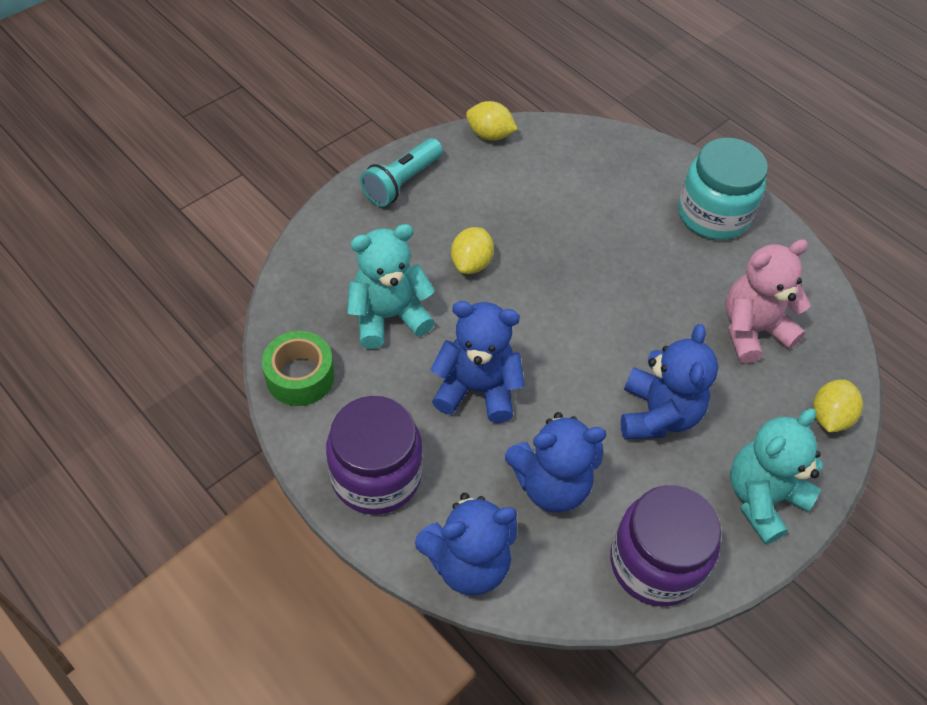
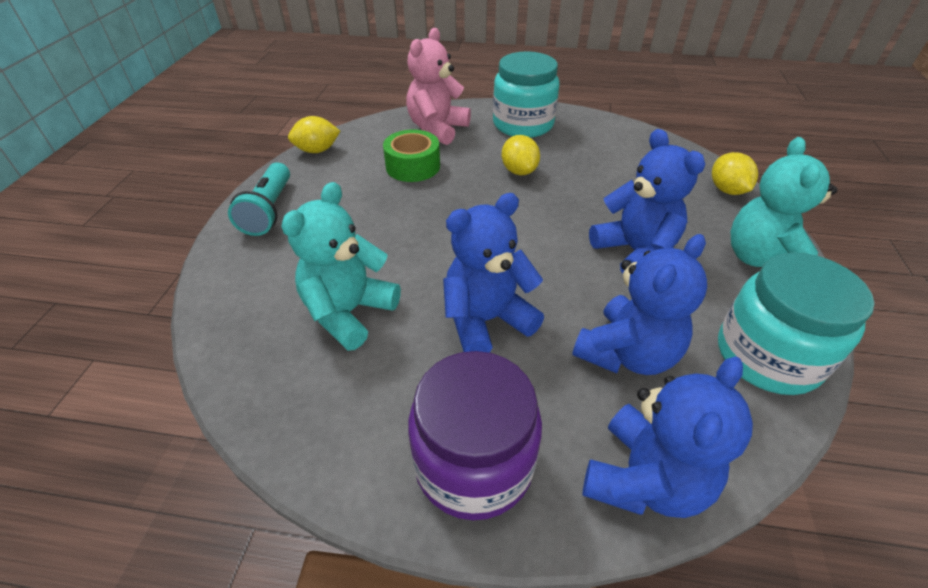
camera: 35 degrees left, 10 degrees down
(300, 376) = (302, 422): green tape -> green tape (413, 166)
(471, 263) = (385, 234): yellow lemon -> yellow lemon (519, 171)
(655, 563) = (767, 356): purple jar -> turquoise jar
(752, 330) = (624, 170): pink teddy bear -> pink teddy bear (437, 129)

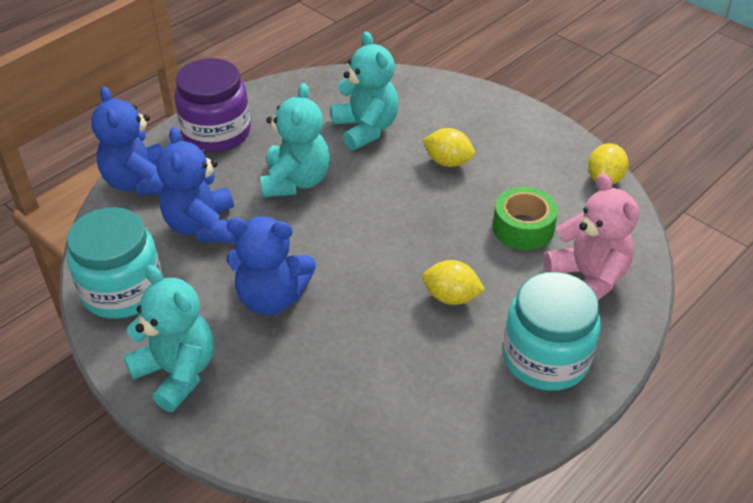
camera: 125 degrees right, 0 degrees up
(269, 211) = (519, 126): turquoise flashlight -> none
(486, 320) = (296, 181): blue teddy bear -> turquoise teddy bear
(727, 190) = (270, 442): yellow lemon -> yellow lemon (448, 162)

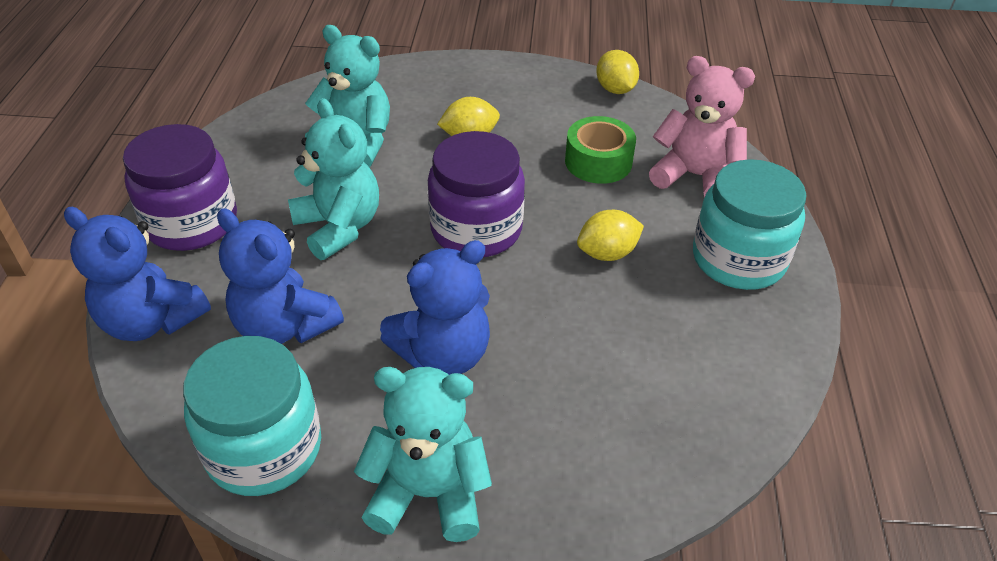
camera: 40 degrees left, 0 degrees up
(380, 230) = (476, 229): none -> purple jar

